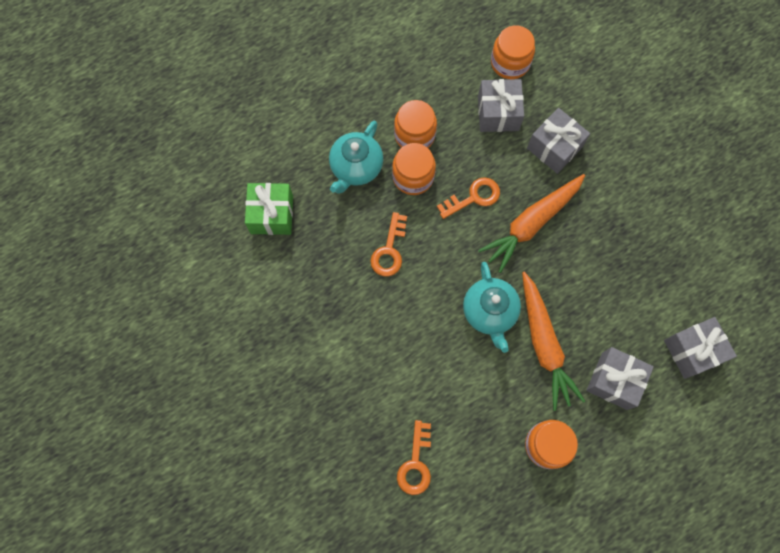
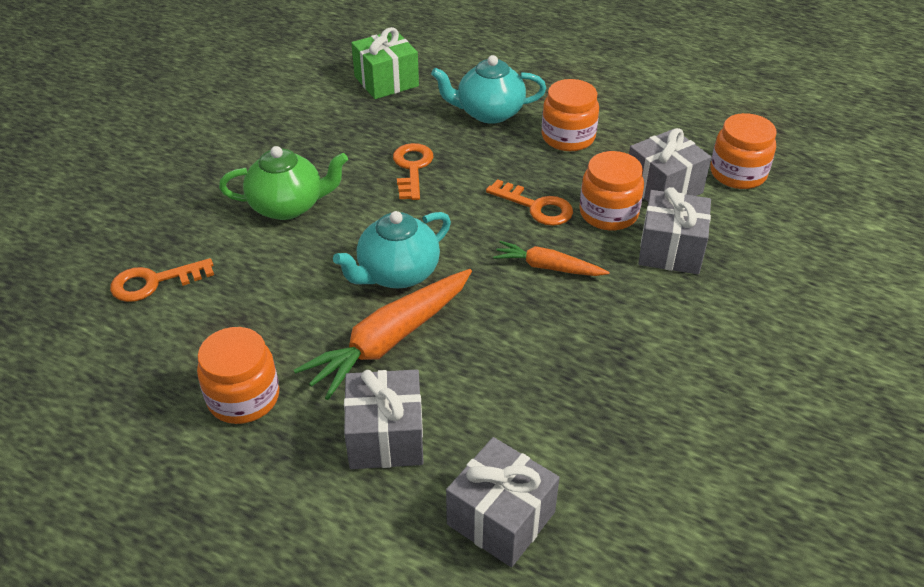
camera: 60 degrees right, 30 degrees down
(384, 348) = (288, 206): none -> green teapot
(389, 250) = (412, 168): orange key -> orange key turned 105 degrees clockwise
(413, 177) = (517, 153): orange jar -> orange jar (608, 213)
(531, 224) = (548, 267): orange carrot -> orange carrot, size x0.57

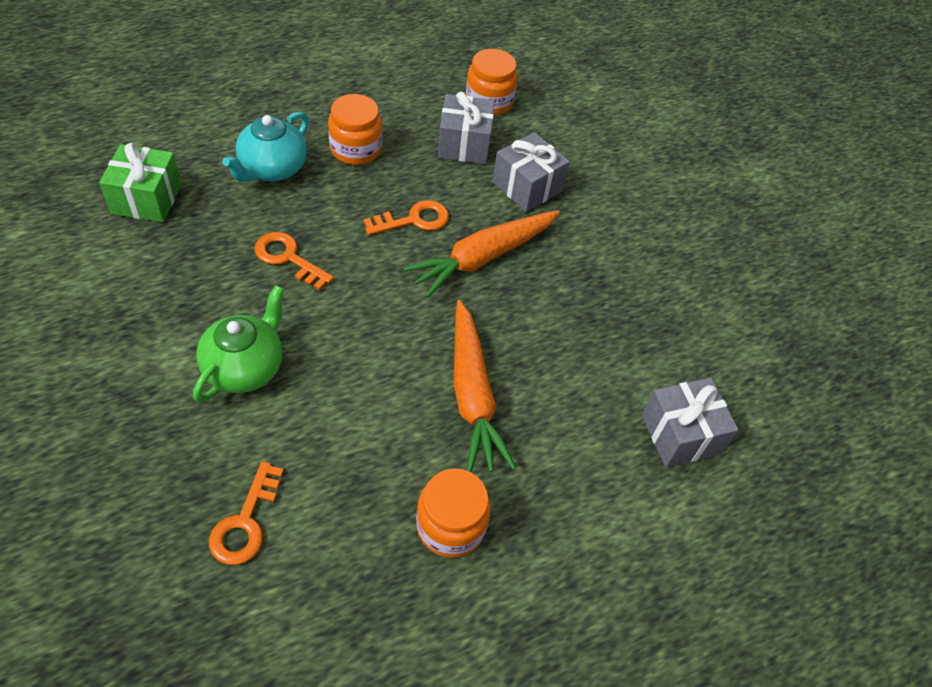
camera: 60 degrees left, 10 degrees up
(386, 437) = (564, 455): grey gift -> none
(397, 274) = (405, 346): turquoise teapot -> none
(548, 267) = (482, 258): orange carrot -> orange carrot, size x1.74
(608, 213) = (461, 189): orange jar -> none

